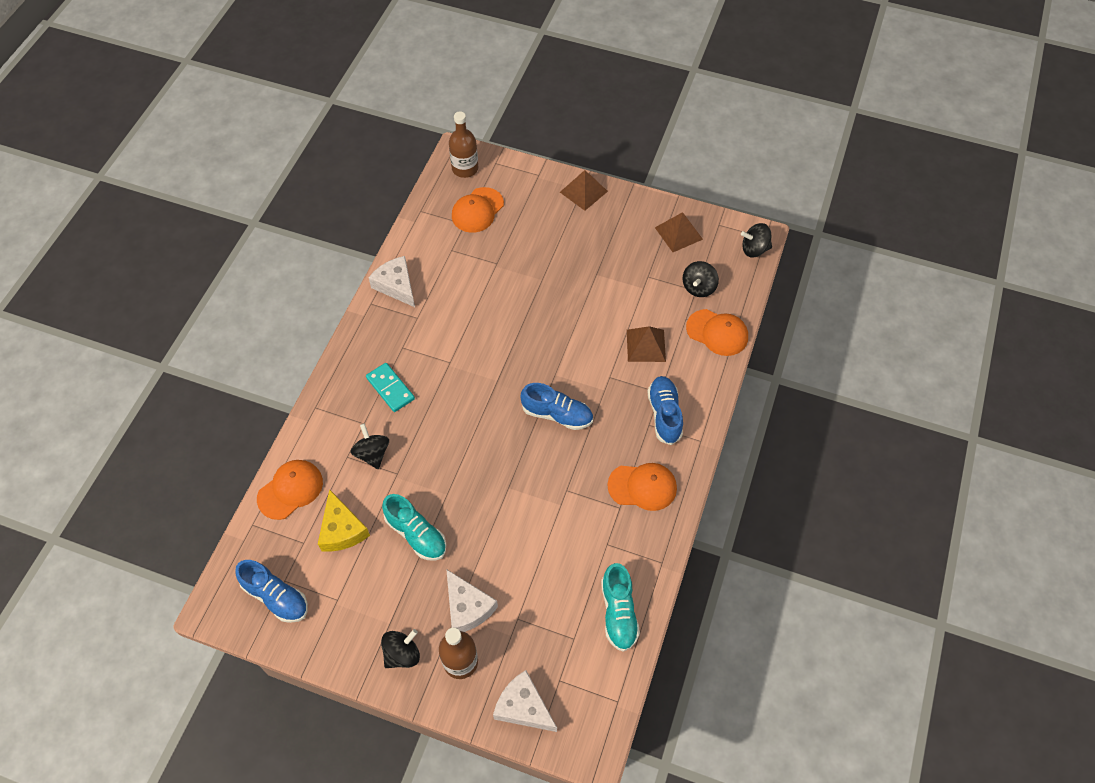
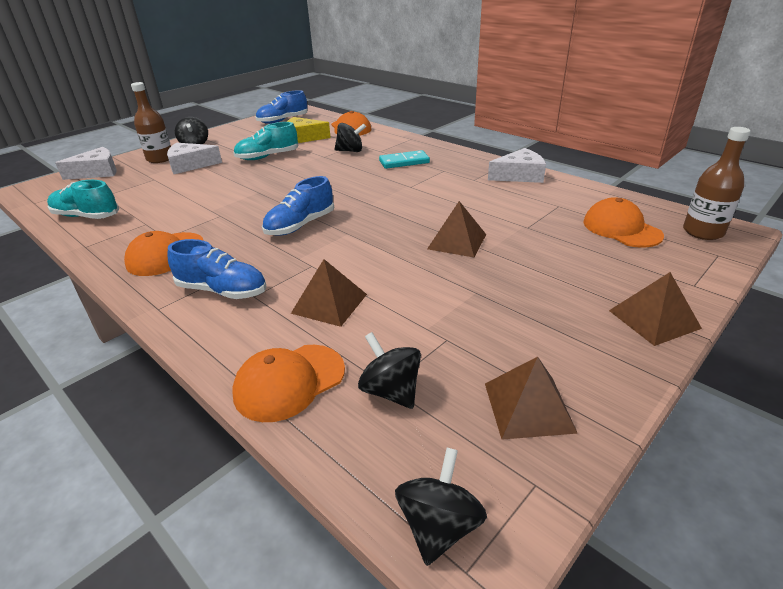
camera: 115 degrees right, 25 degrees down
(537, 300) = (457, 241): none -> brown pyramid

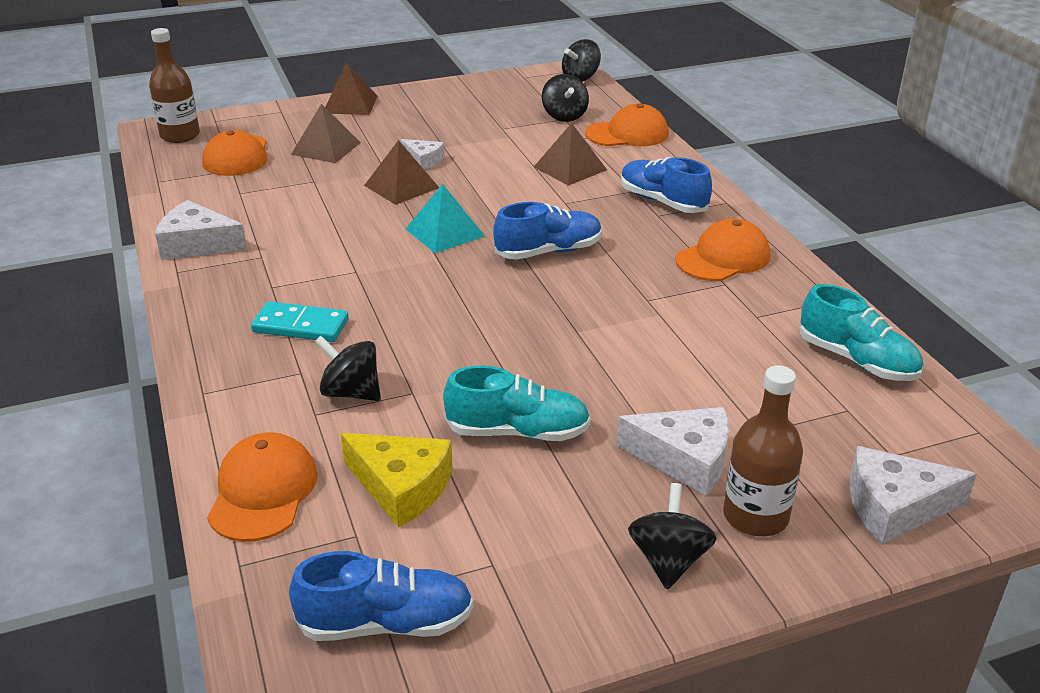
camera: 155 degrees left, 0 degrees up
(383, 218) = (444, 232): none -> turquoise pyramid
(473, 270) = (423, 160): none -> white cheese
(528, 407) = (492, 94): brown pyramid -> brown pyramid (326, 148)

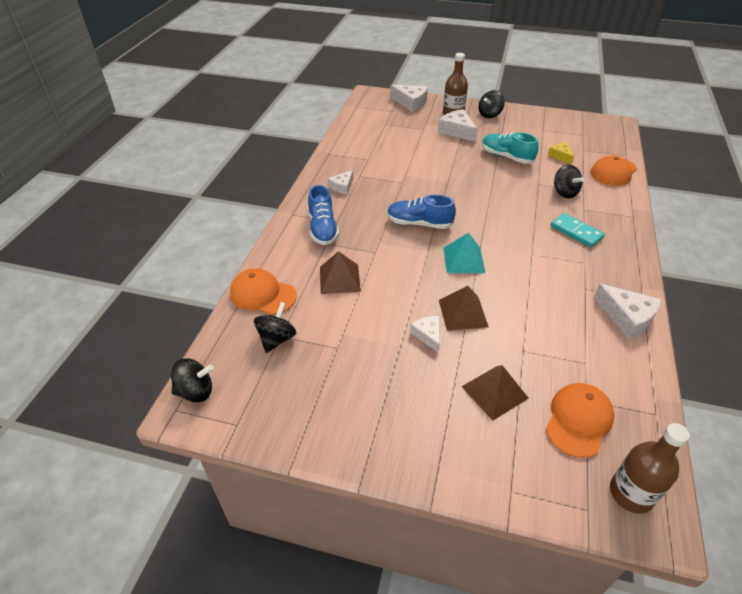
camera: 145 degrees left, 10 degrees up
(350, 104) = (434, 464): brown pyramid -> none
(386, 623) = (583, 129): blue shoe -> none
(401, 487) = (560, 156): yellow cheese -> yellow cheese, size x0.61
(723, 258) = (342, 186): orange cap -> white cheese
(856, 360) = (357, 134): turquoise shoe -> none

